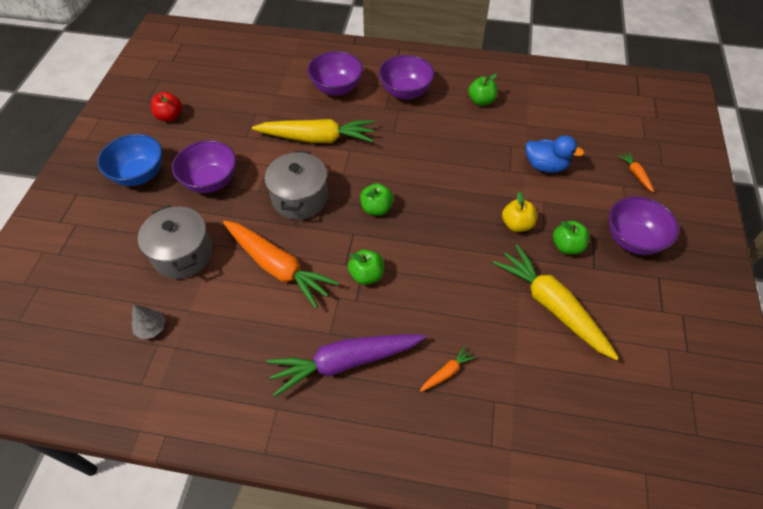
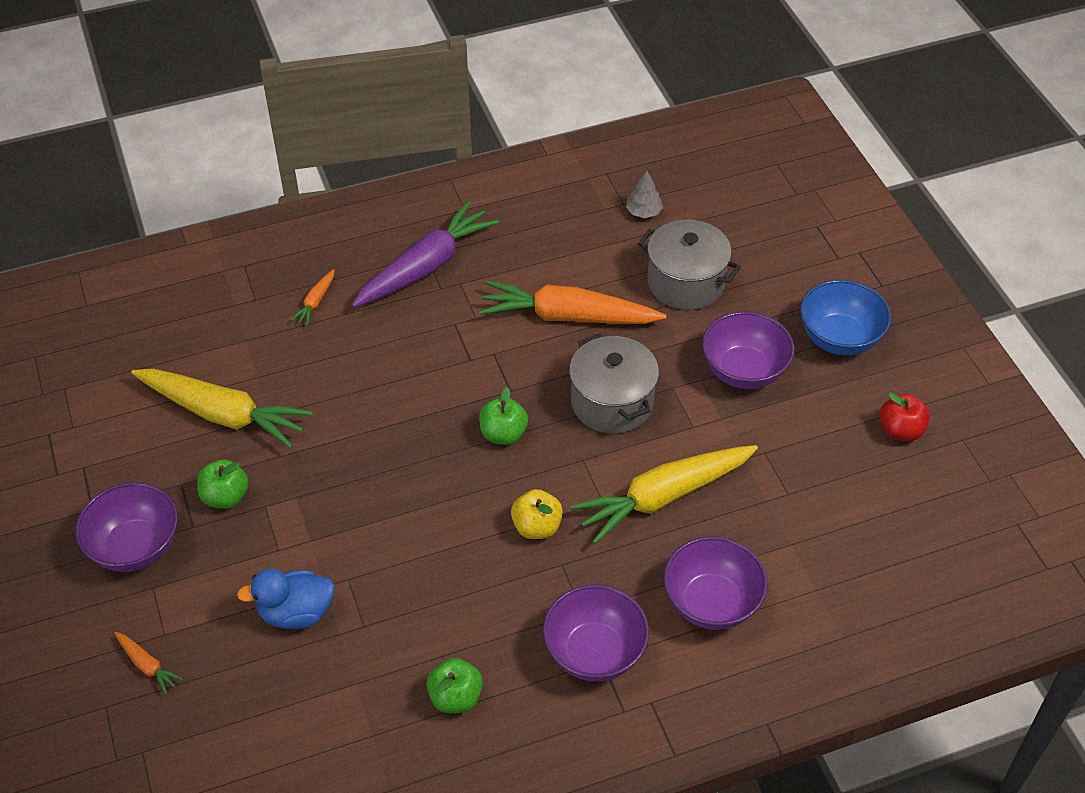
camera: 150 degrees right, 5 degrees down
(366, 275) = (460, 352): green apple -> none
(516, 224) = (304, 497): yellow apple -> yellow apple (536, 527)

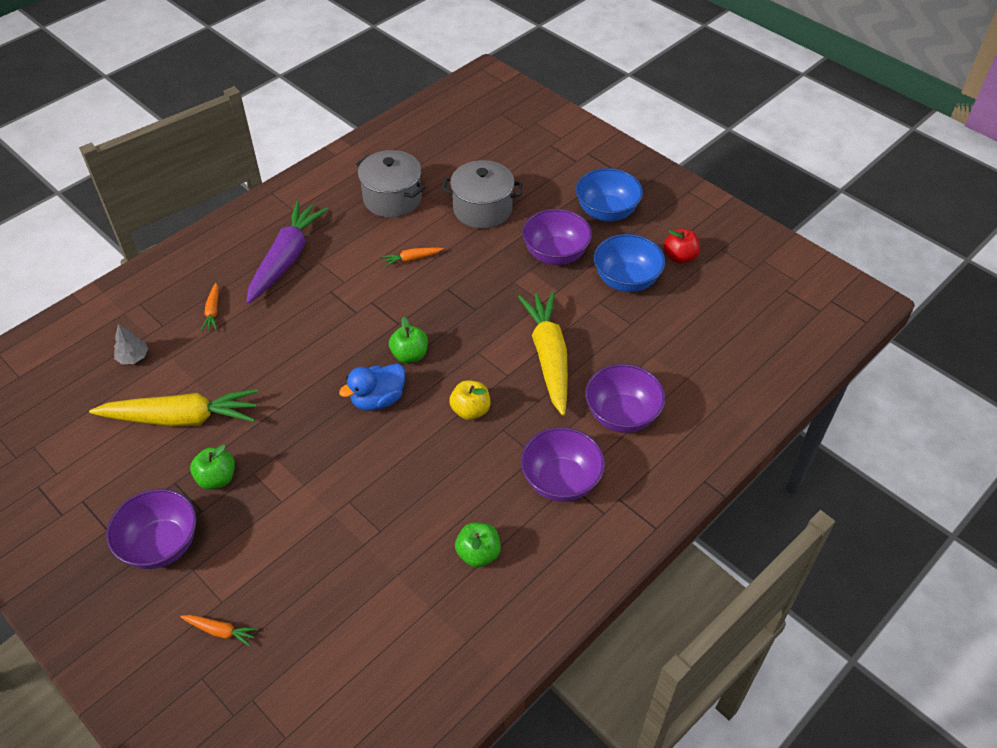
camera: 25 degrees left, 0 degrees up
(296, 613) = (321, 542): blue duck -> blue duck (378, 399)
(568, 317) = (412, 259): orange carrot -> orange carrot, size x0.42
(612, 402) = (476, 306): grey pot -> grey pot (392, 198)
(643, 212) = (426, 172): grey tree -> grey tree (133, 357)
(663, 497) = (548, 357): yellow carrot -> yellow carrot turned 135 degrees clockwise
(813, 436) = (626, 280): none -> blue bowl

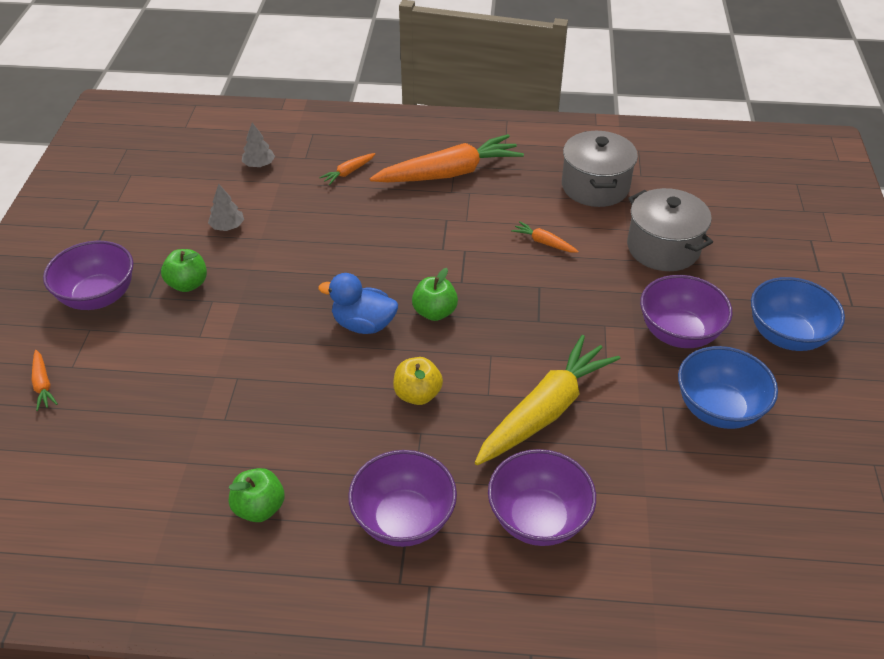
camera: 50 degrees right, 5 degrees down
(182, 418) = (227, 226): yellow carrot -> grey tree
(286, 258) = (449, 173): purple carrot -> orange carrot
(679, 257) = (810, 434): red apple -> none

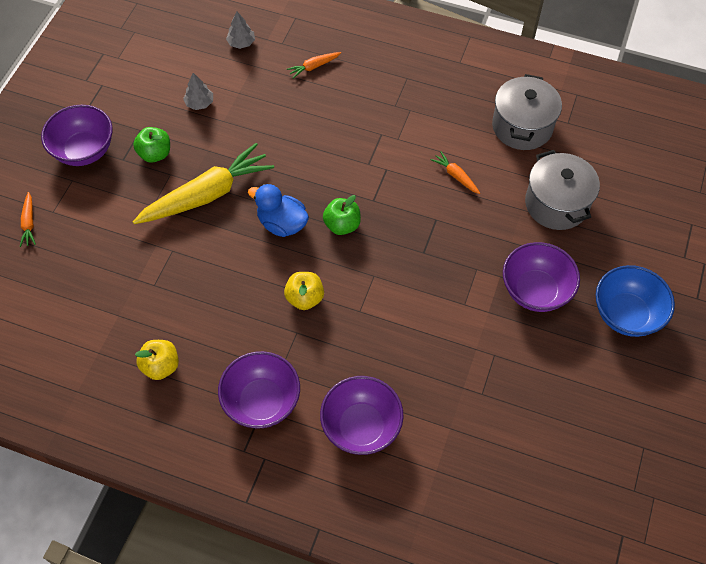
camera: 15 degrees right, 15 degrees up
(259, 508) = (161, 366): green apple -> yellow apple
(449, 173) = (399, 85): orange carrot -> none
(545, 411) = (399, 336): yellow carrot -> yellow carrot (207, 194)
(718, 409) = (538, 368): blue bowl -> none

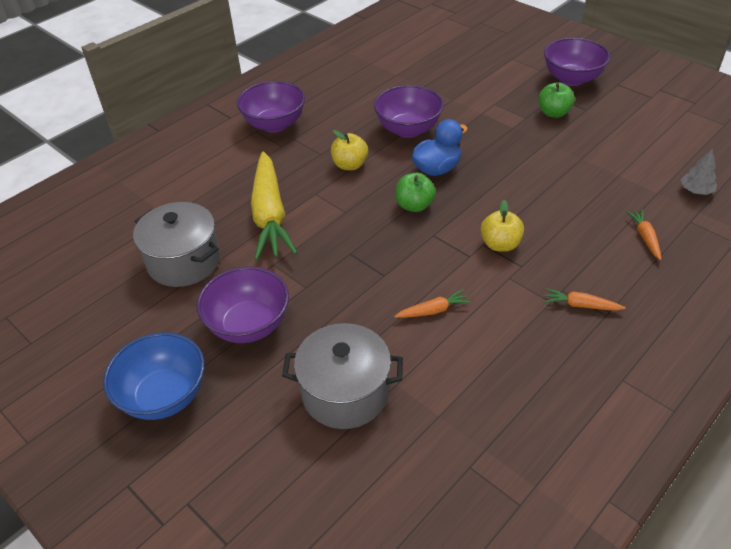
camera: 115 degrees right, 15 degrees down
(29, 223) = (505, 48): orange carrot -> orange carrot (580, 305)
(161, 366) = (339, 86): yellow apple -> yellow apple (500, 244)
(199, 103) = (610, 148): grey tree -> none
(207, 194) = (492, 133): yellow carrot -> yellow carrot (270, 215)
(361, 426) = (212, 168): purple bowl -> purple bowl (408, 129)
(522, 126) = (482, 407): grey pot -> grey pot (184, 261)

